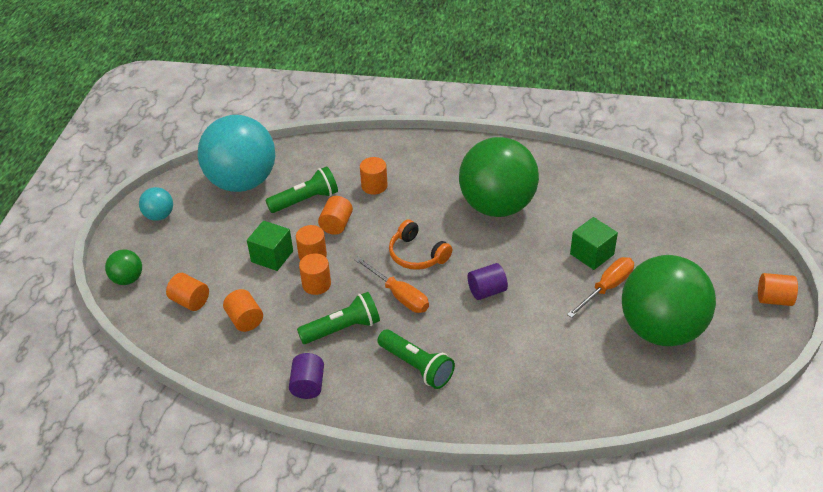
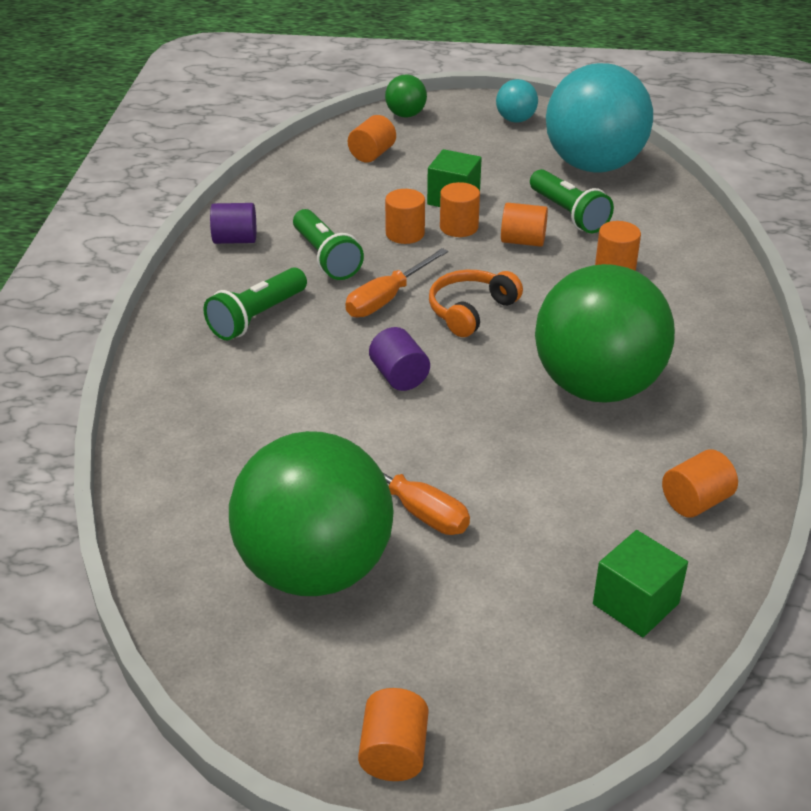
camera: 85 degrees right, 5 degrees down
(245, 320) = (342, 191): orange cylinder -> orange cylinder (696, 501)
(592, 254) = (495, 493): green cube -> green cube (635, 604)

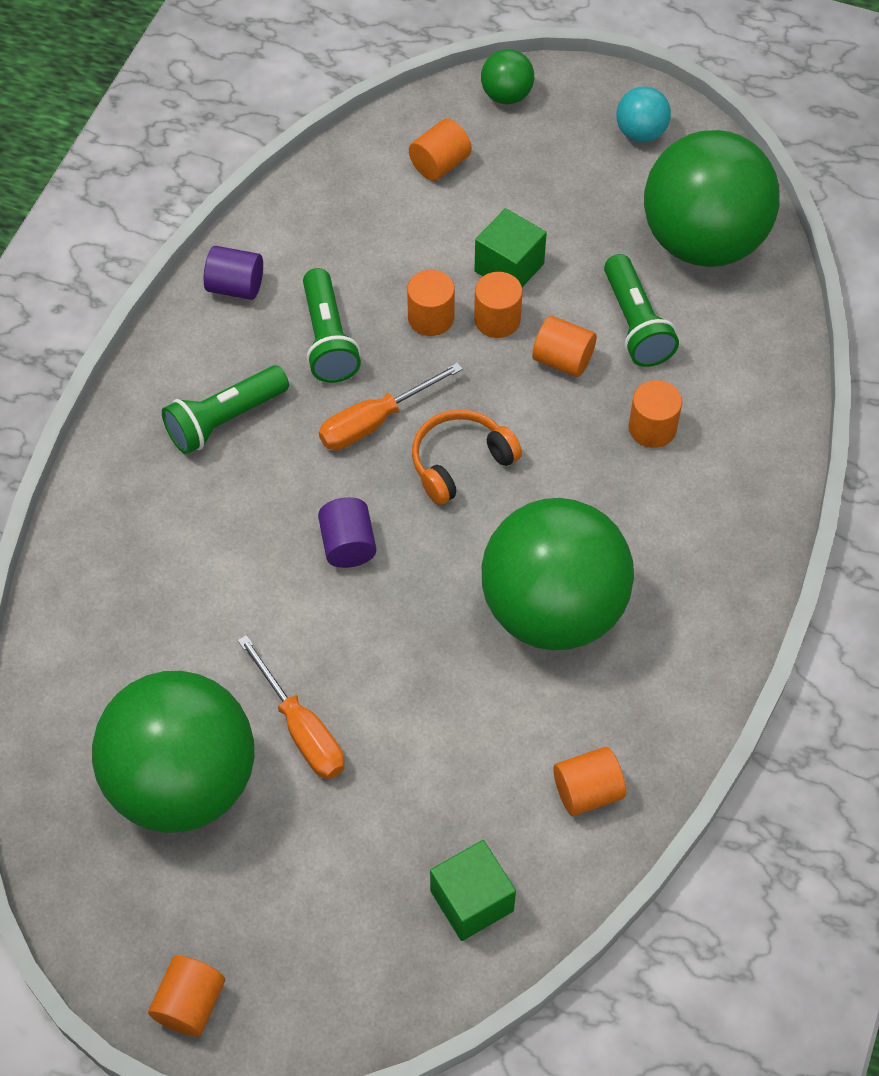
camera: 15 degrees right, 20 degrees up
(593, 166) = (703, 242): turquoise ball -> green ball

